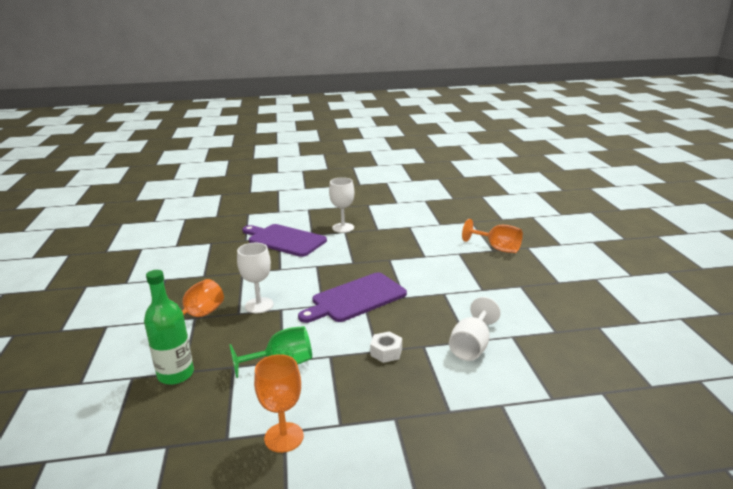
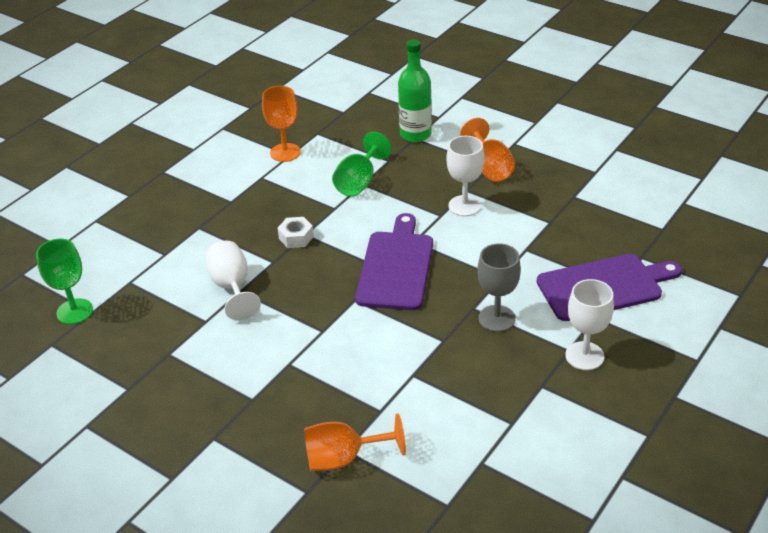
camera: 135 degrees right, 15 degrees up
(351, 254) = (496, 318): none -> grey goblet
(619, 401) = (74, 311): none -> green goblet

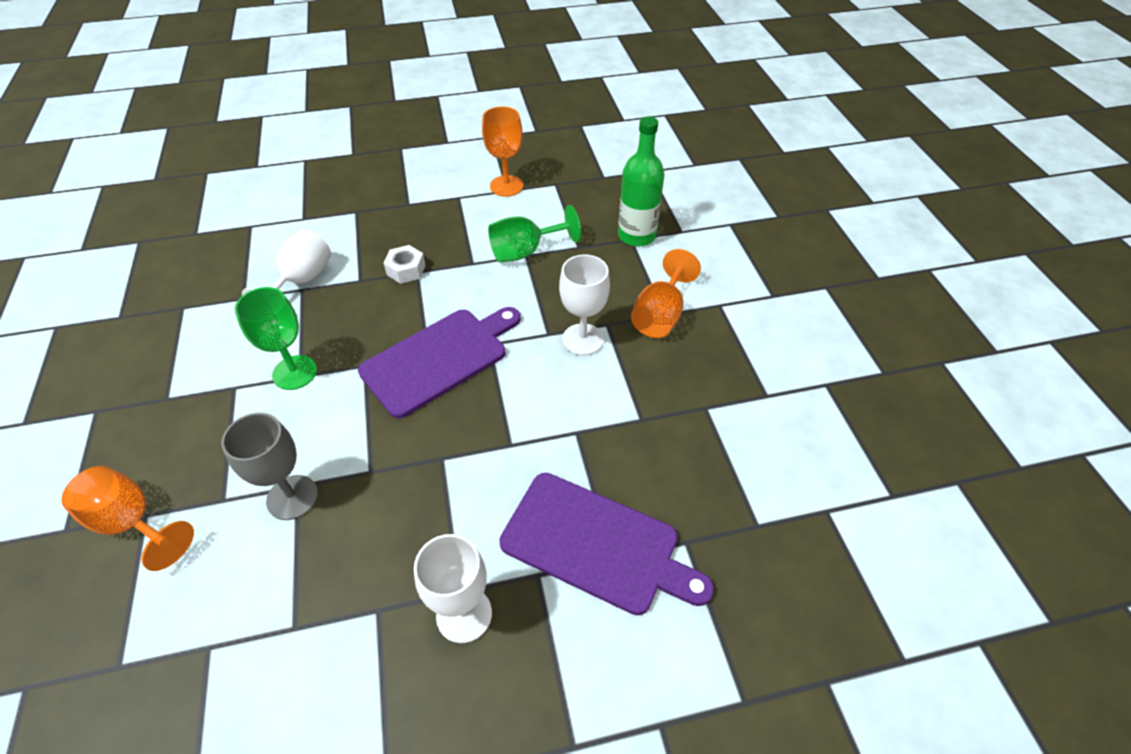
camera: 40 degrees right, 10 degrees up
(74, 311) = (187, 225): green goblet -> green goblet (295, 372)
(496, 318) = (445, 489): grey goblet -> grey goblet (292, 497)

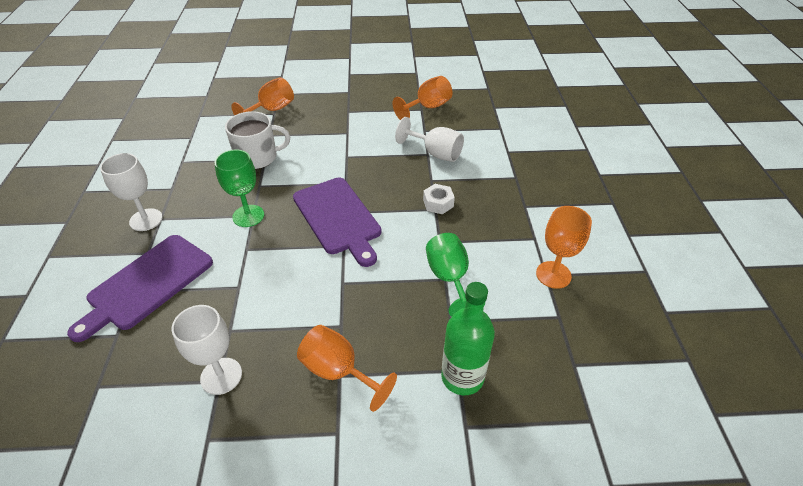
camera: 100 degrees right, 5 degrees down
(179, 301) = (427, 107): none -> orange goblet
(292, 497) = (257, 157): grey goblet -> white mug
(295, 372) = (350, 154): green goblet -> green goblet (248, 216)
(582, 339) = (328, 305): white goblet -> white goblet (221, 376)

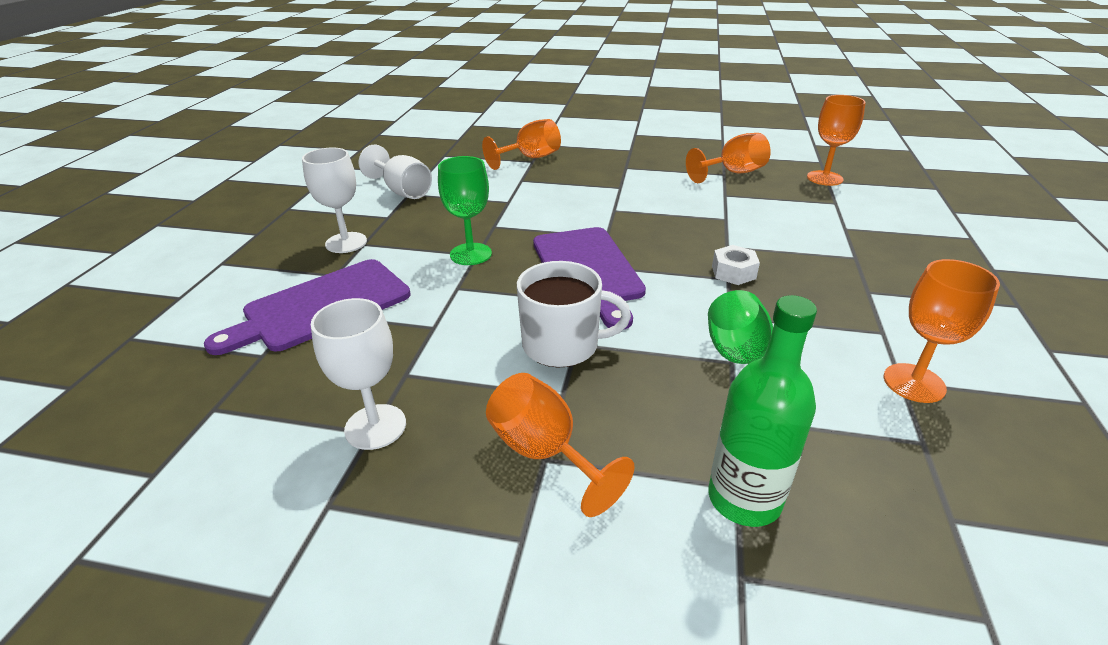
camera: 15 degrees right, 10 degrees down
(257, 157) = (500, 199): white mug -> white mug (562, 345)
(435, 153) = (737, 219): white goblet -> white goblet (403, 191)
(492, 105) = (824, 178): none -> orange goblet

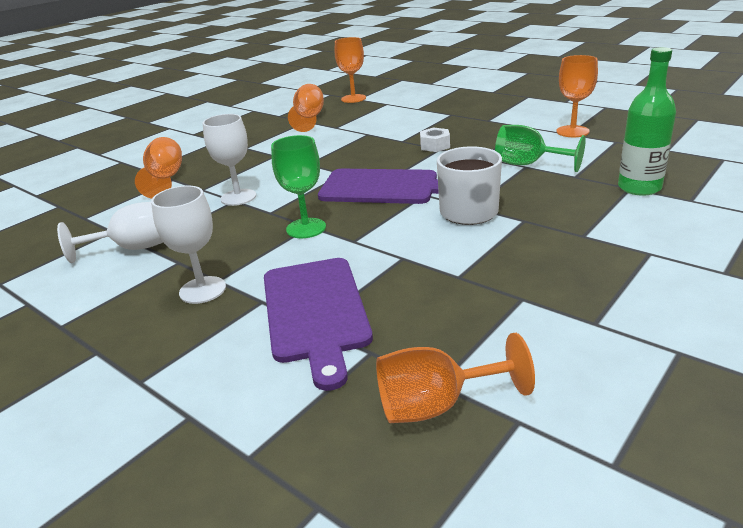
camera: 60 degrees left, 5 degrees down
(375, 427) = (516, 295): white goblet -> white goblet (238, 197)
(545, 453) = (578, 234): orange goblet -> orange goblet (436, 405)

